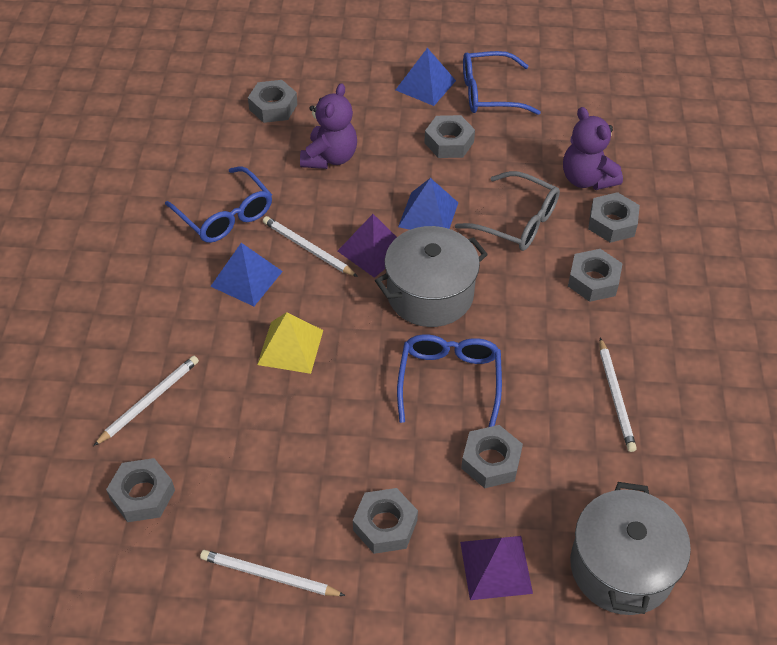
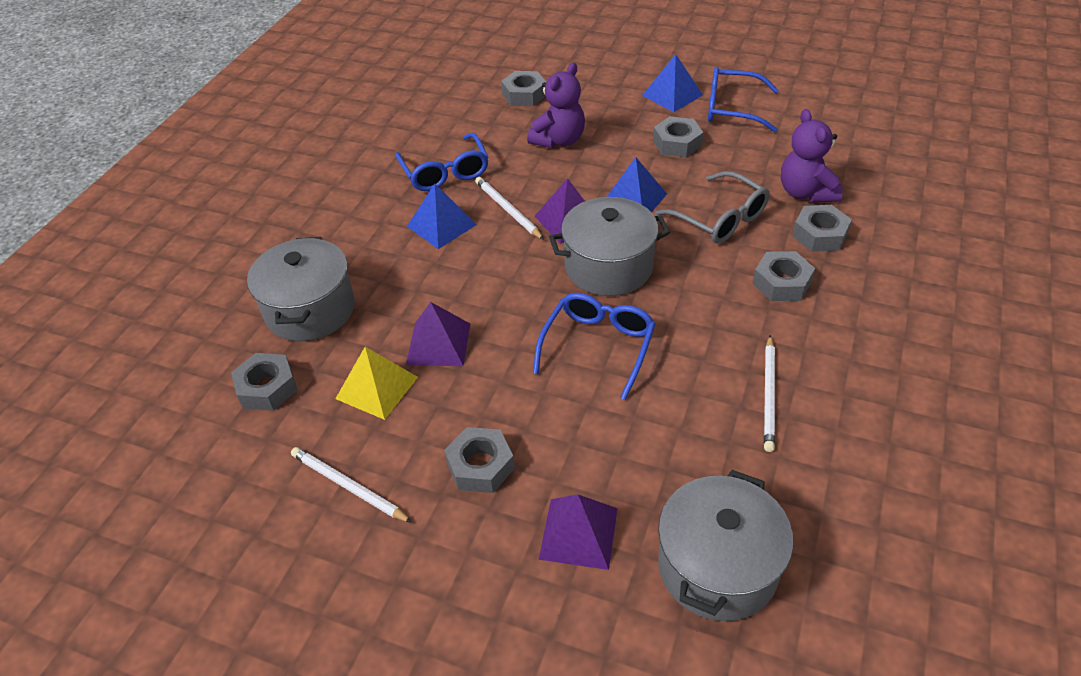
camera: 20 degrees right, 5 degrees down
(149, 401) = (310, 310): white pencil -> grey pot
(290, 347) = (457, 288): yellow pyramid -> yellow pyramid (377, 387)
(296, 410) = (438, 344): none -> purple pyramid
(491, 461) = (612, 429): grey nut -> none

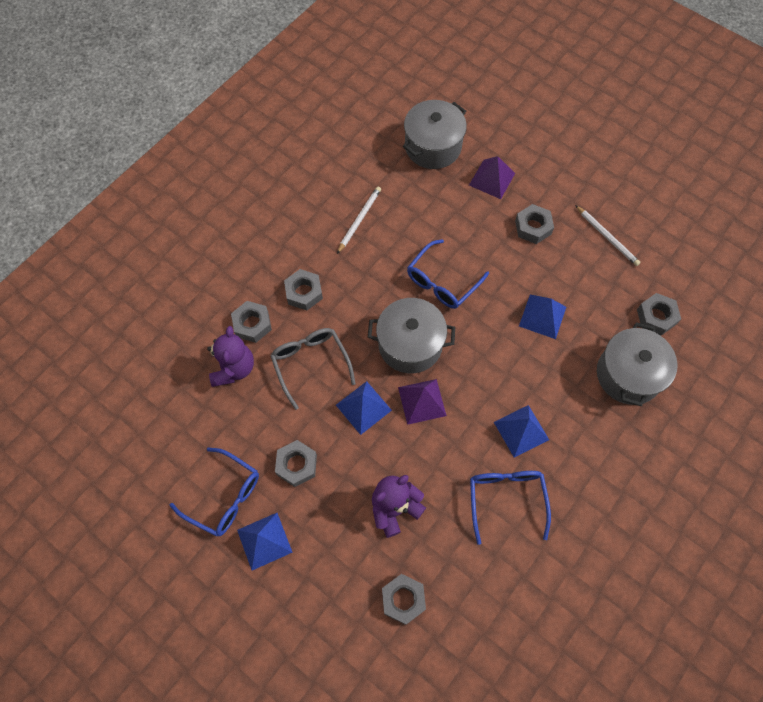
camera: 165 degrees left, 20 degrees up
(377, 387) = (586, 295): yellow pyramid -> none
(438, 344) = (542, 316): purple pyramid -> blue pyramid
(508, 210) = (465, 430): white pencil -> none

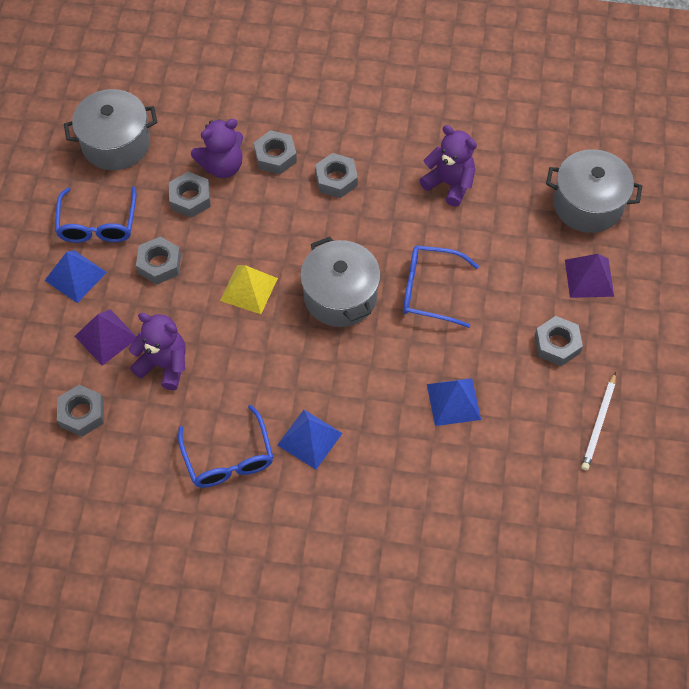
camera: 60 degrees right, 5 degrees down
(310, 364) = (265, 223): grey glasses -> none
(359, 220) = (449, 184): white pencil -> purple teddy bear
(363, 407) = (249, 289): blue pyramid -> yellow pyramid
(422, 401) = (286, 335): purple pyramid -> purple pyramid (106, 337)
(506, 499) = (228, 458): blue glasses -> blue glasses turned 105 degrees clockwise
(628, 374) = (439, 516): grey pot -> grey pot (116, 143)
(656, 317) = (530, 516): grey nut -> grey nut (190, 198)

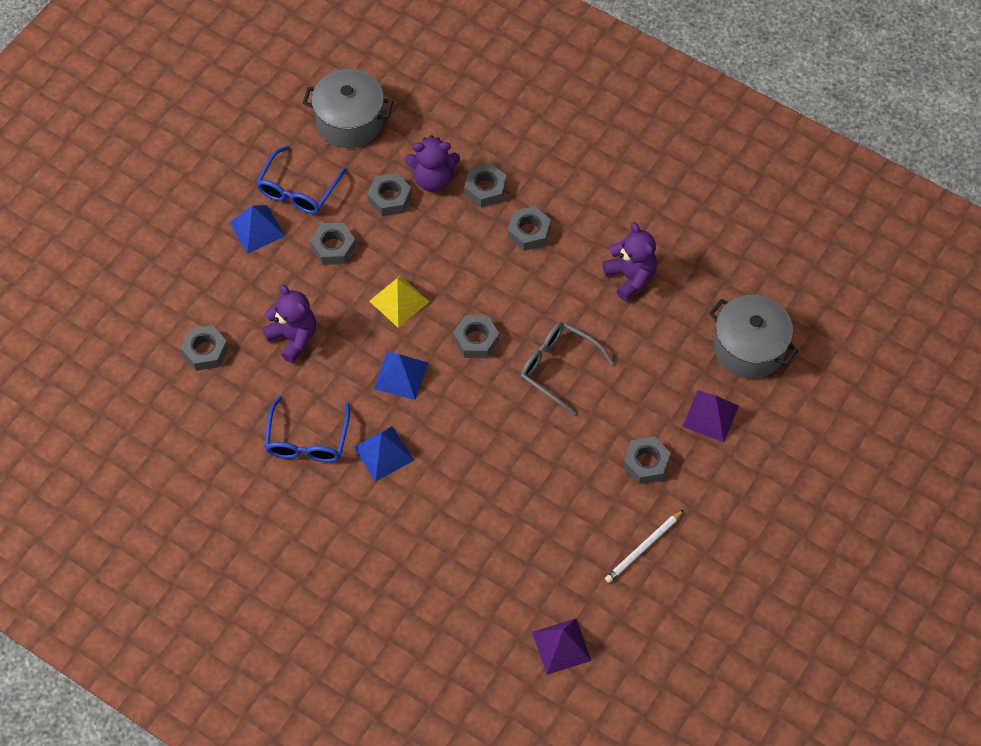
camera: 25 degrees right, 0 degrees up
(106, 337) = (257, 293): purple pyramid -> purple pyramid (561, 646)
(340, 296) = (476, 340): grey pot -> grey nut
(430, 290) = (558, 368): blue glasses -> grey glasses
(453, 401) = (525, 474): blue pyramid -> blue pyramid (401, 375)

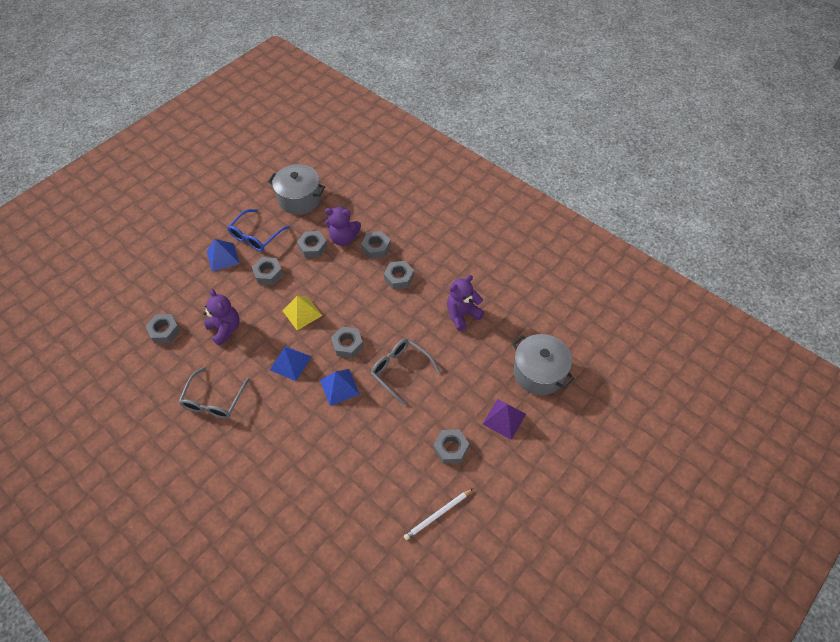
camera: 10 degrees right, 5 degrees down
(307, 440) = (214, 400): blue glasses -> grey glasses
(383, 453) = (264, 417): blue pyramid -> blue pyramid (339, 387)
(561, 646) = (359, 588): purple pyramid -> none
(630, 277) = (462, 314): purple teddy bear -> purple teddy bear turned 105 degrees counterclockwise

